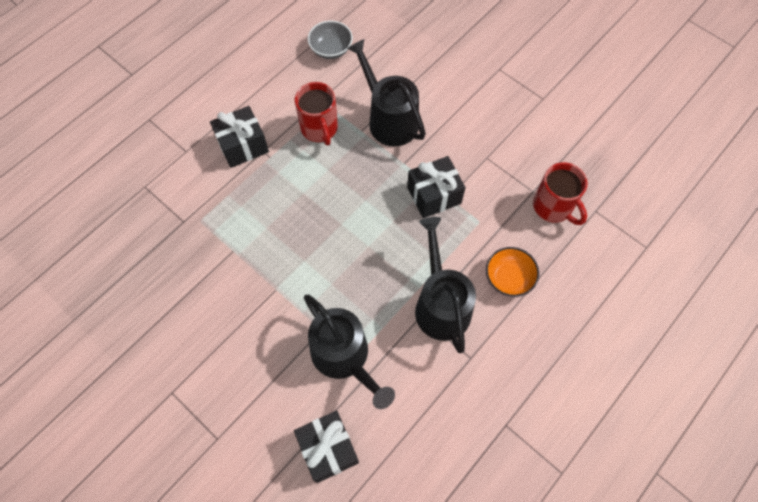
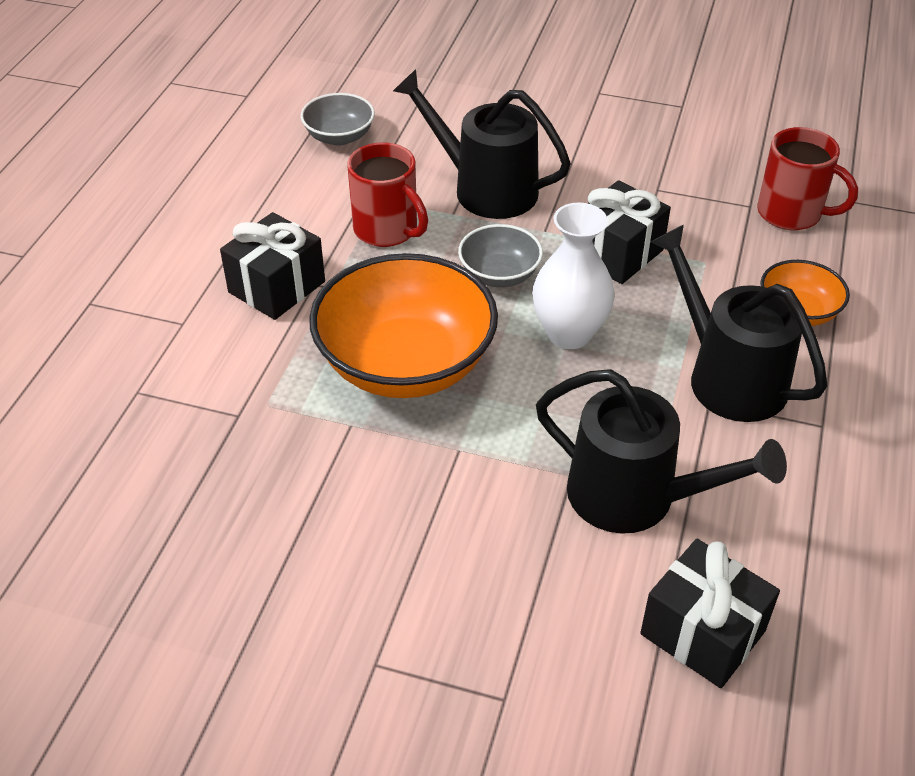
camera: 25 degrees left, 20 degrees down
(279, 224) = (406, 364): none -> orange bowl
(361, 184) = (499, 274): none -> grey bowl
(374, 240) = (569, 333): none -> white vase

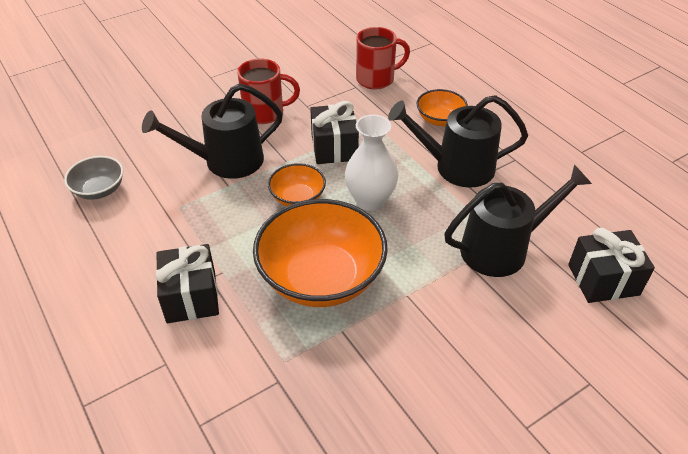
camera: 50 degrees left, 0 degrees up
(387, 230) = (207, 219): red mug -> red mug (265, 113)
(499, 274) = (297, 198): grey bowl -> orange bowl

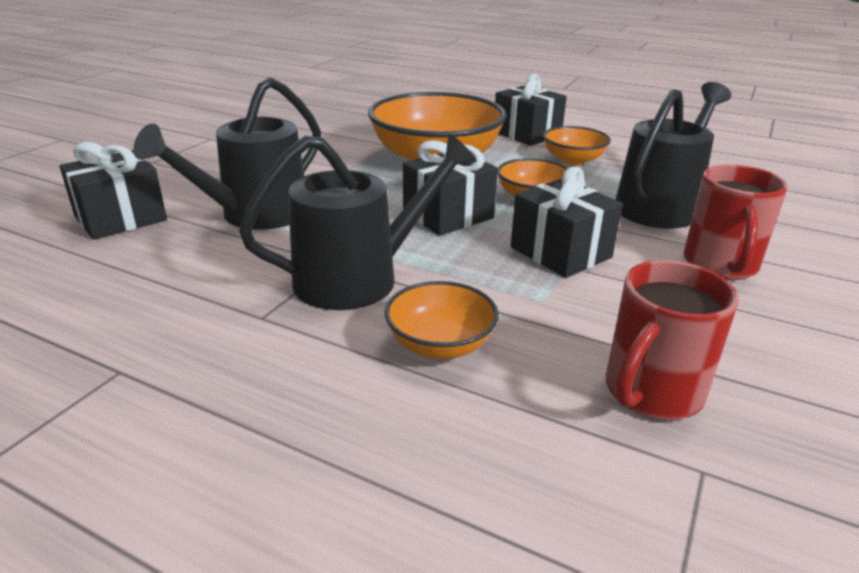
camera: 150 degrees right, 15 degrees down
(99, 190) = (723, 160): grey bowl -> none
(210, 233) = (573, 160): none -> orange bowl
(265, 113) = (720, 266): red mug -> red mug turned 45 degrees counterclockwise
(370, 200) = (448, 215): white vase -> black gift

